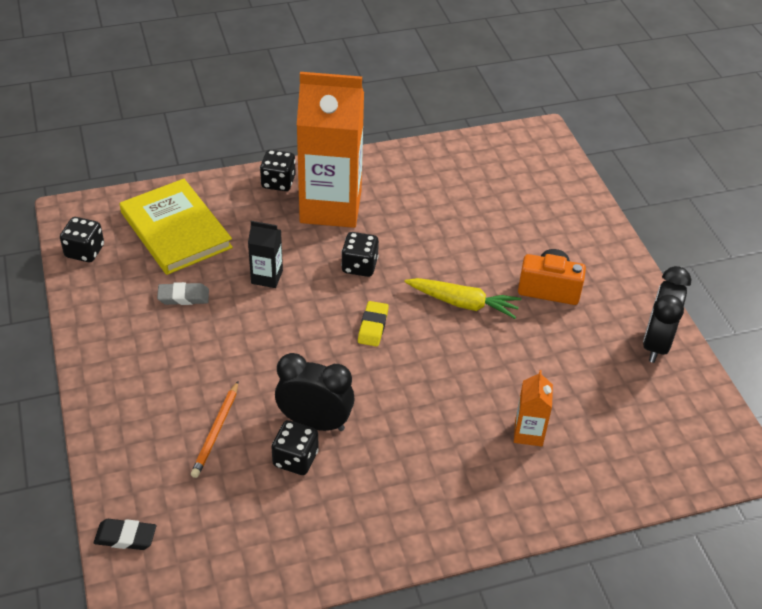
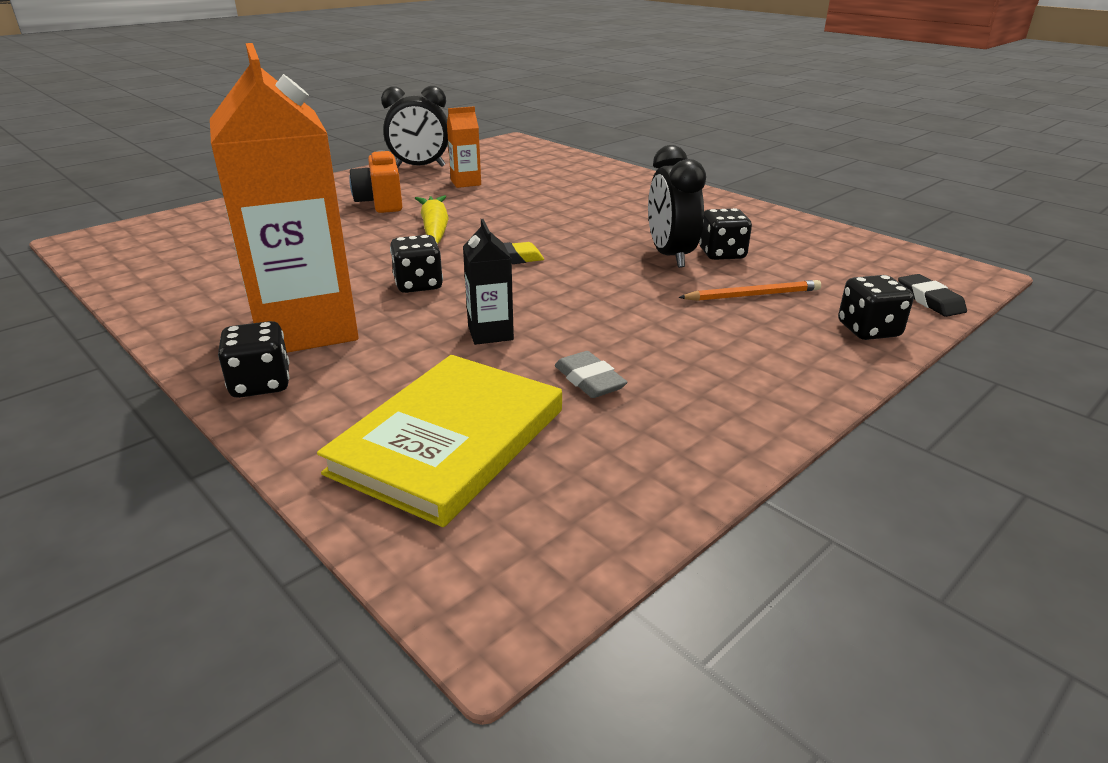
camera: 115 degrees left, 15 degrees down
(85, 251) = (589, 525): black dice -> black dice (868, 330)
(528, 433) = (567, 187): orange carton -> orange carton (466, 183)

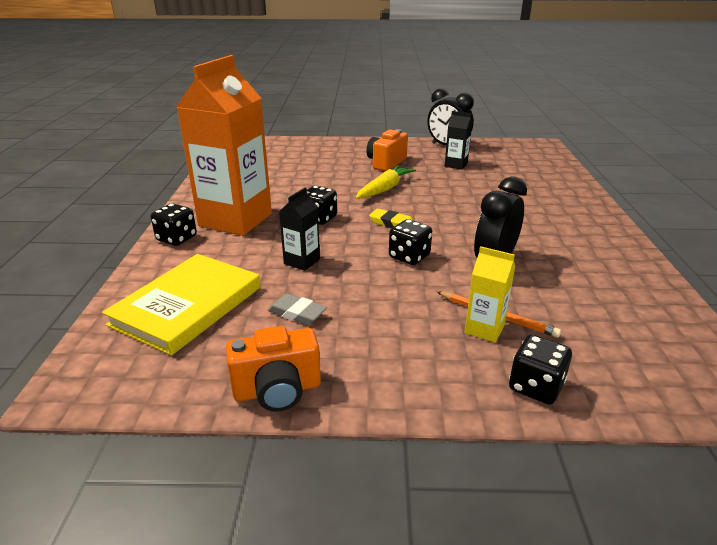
camera: 45 degrees right, 0 degrees up
(449, 441) = (187, 306): yellow book -> yellow book turned 45 degrees counterclockwise
(466, 183) = (456, 165): orange carton -> black carton
(589, 380) = (297, 313): grey eraser -> grey eraser turned 75 degrees counterclockwise
(713, 451) = (277, 390): none -> orange camera
(722, 254) = (535, 278): black dice -> black dice (409, 257)
(763, 309) = (484, 329): none -> yellow carton
(930, 300) = (646, 397): black eraser -> none

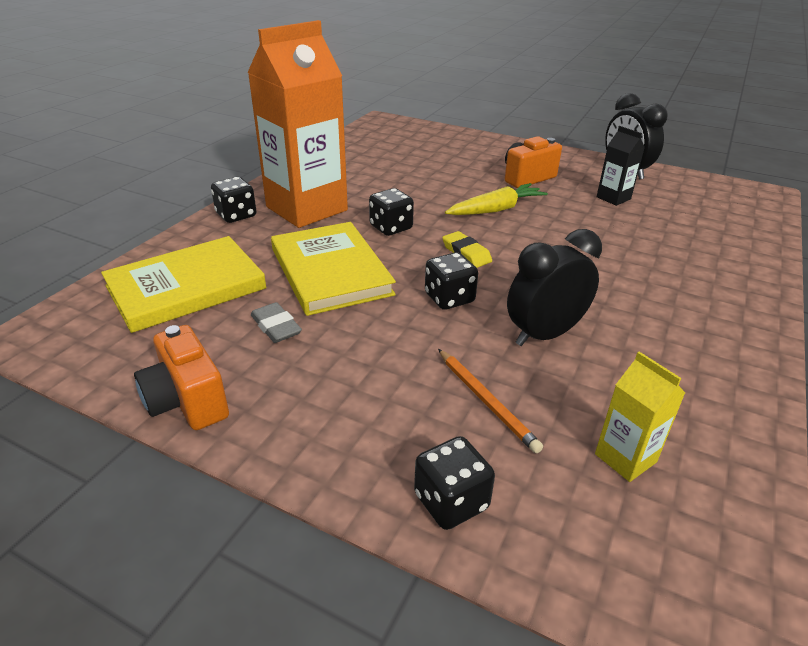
camera: 25 degrees right, 5 degrees up
(277, 390) = (187, 401): orange camera -> orange camera turned 45 degrees clockwise
(302, 261) = (330, 271): black carton -> yellow book
(484, 329) = (456, 411): yellow carton -> yellow carton (625, 458)

